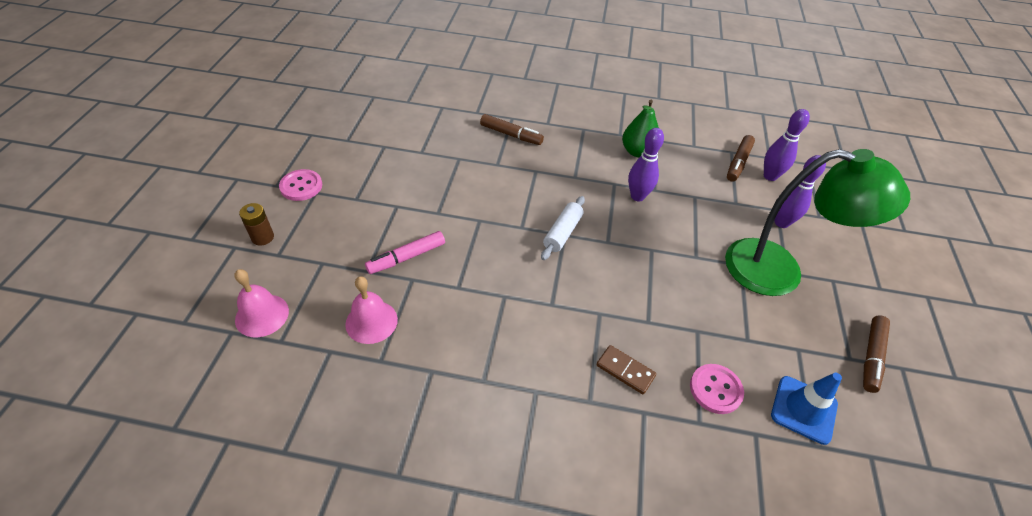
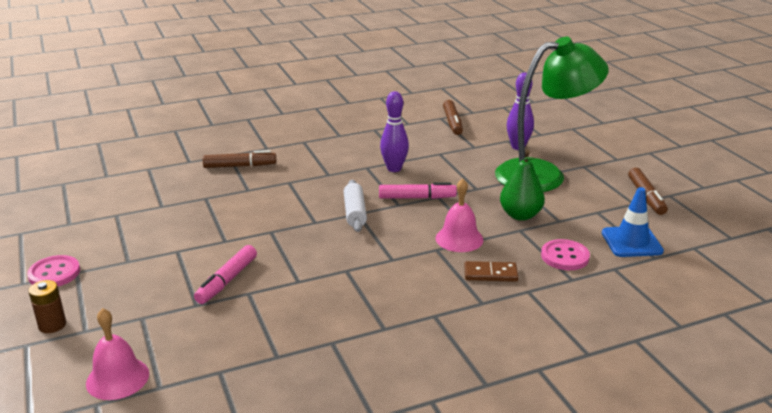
camera: 30 degrees left, 20 degrees down
(371, 321) = (240, 335): pink bell -> pink bell (459, 239)
(630, 241) = (417, 198): none -> pink marker
(637, 152) = (366, 141): green pear -> green pear (520, 215)
(770, 176) = (484, 123): purple bowling pin -> none

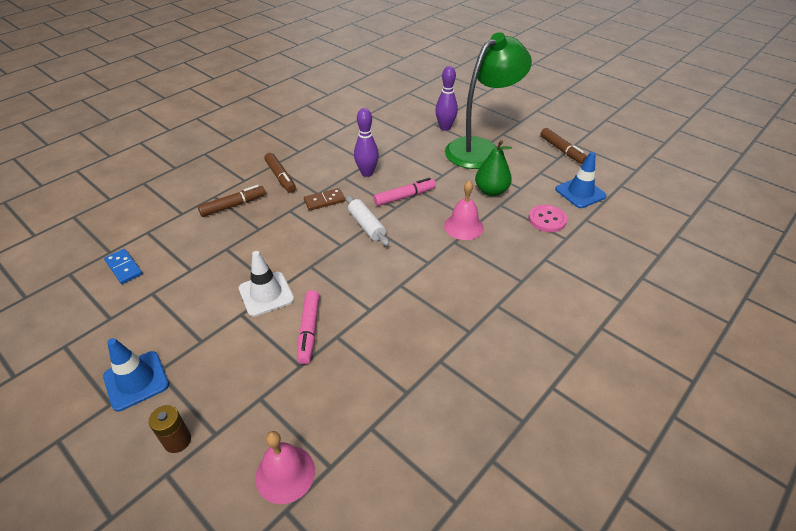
camera: 25 degrees left, 15 degrees up
(54, 273) = (136, 380): pink button -> blue traffic cone
(108, 190) = (124, 268): none -> blue domino
(212, 242) = (266, 294): none -> white traffic cone
(452, 123) = (380, 116): brown marker -> brown marker (280, 177)
(490, 274) = (508, 252): brown domino -> brown domino (324, 201)

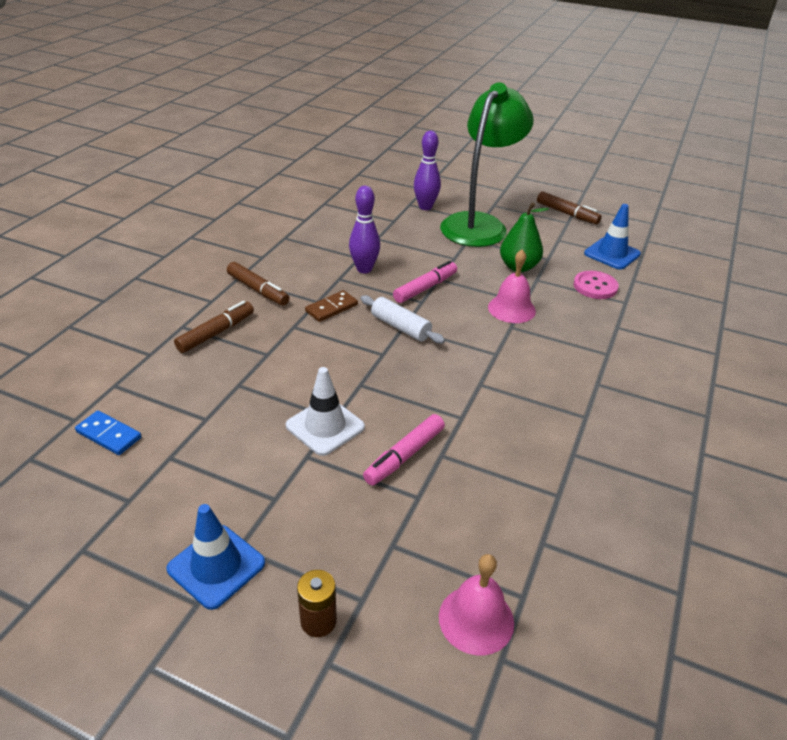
camera: 20 degrees left, 5 degrees down
(309, 330) = (404, 456): pink marker -> pink marker turned 60 degrees clockwise

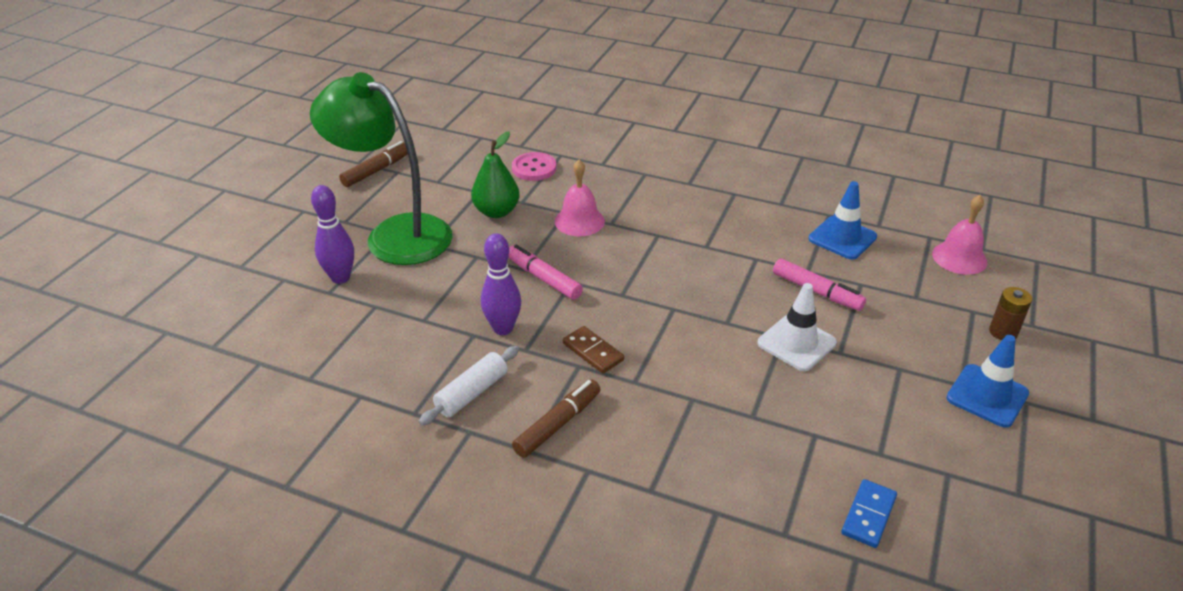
camera: 90 degrees left, 0 degrees up
(216, 333) = (660, 452): brown marker -> none
(400, 327) = (623, 296): white rolling pin -> white rolling pin (471, 393)
(612, 254) = (470, 152): blue traffic cone -> blue traffic cone (842, 238)

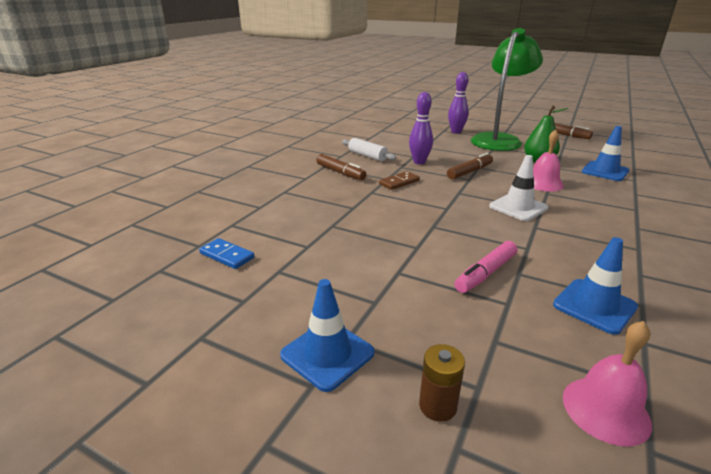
camera: 95 degrees right, 10 degrees down
(534, 168) = (605, 171): pink button -> blue traffic cone
(544, 278) = (469, 172): pink marker -> brown marker
(796, 343) = (410, 252): white traffic cone -> white traffic cone (518, 207)

